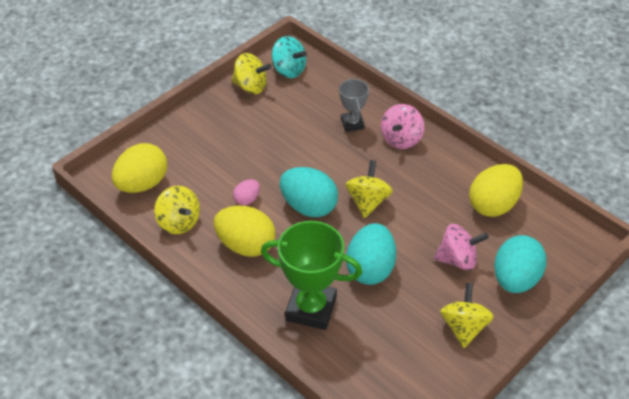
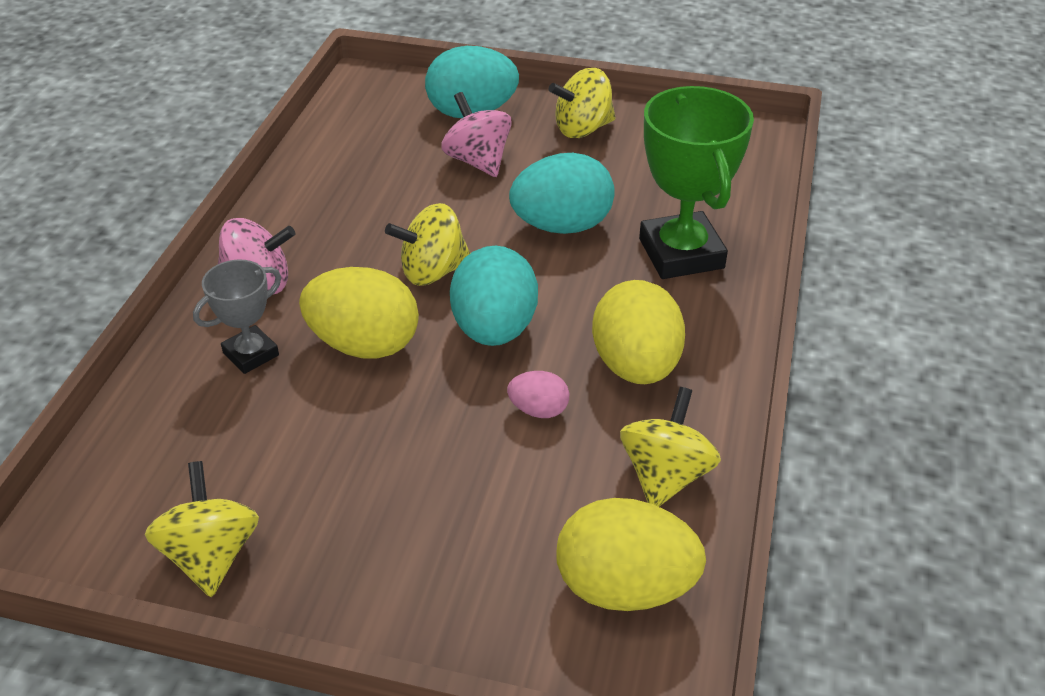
camera: 120 degrees left, 5 degrees down
(289, 70) = (121, 514): turquoise spinning top -> none
(493, 205) = (350, 159): yellow egg -> yellow egg (364, 344)

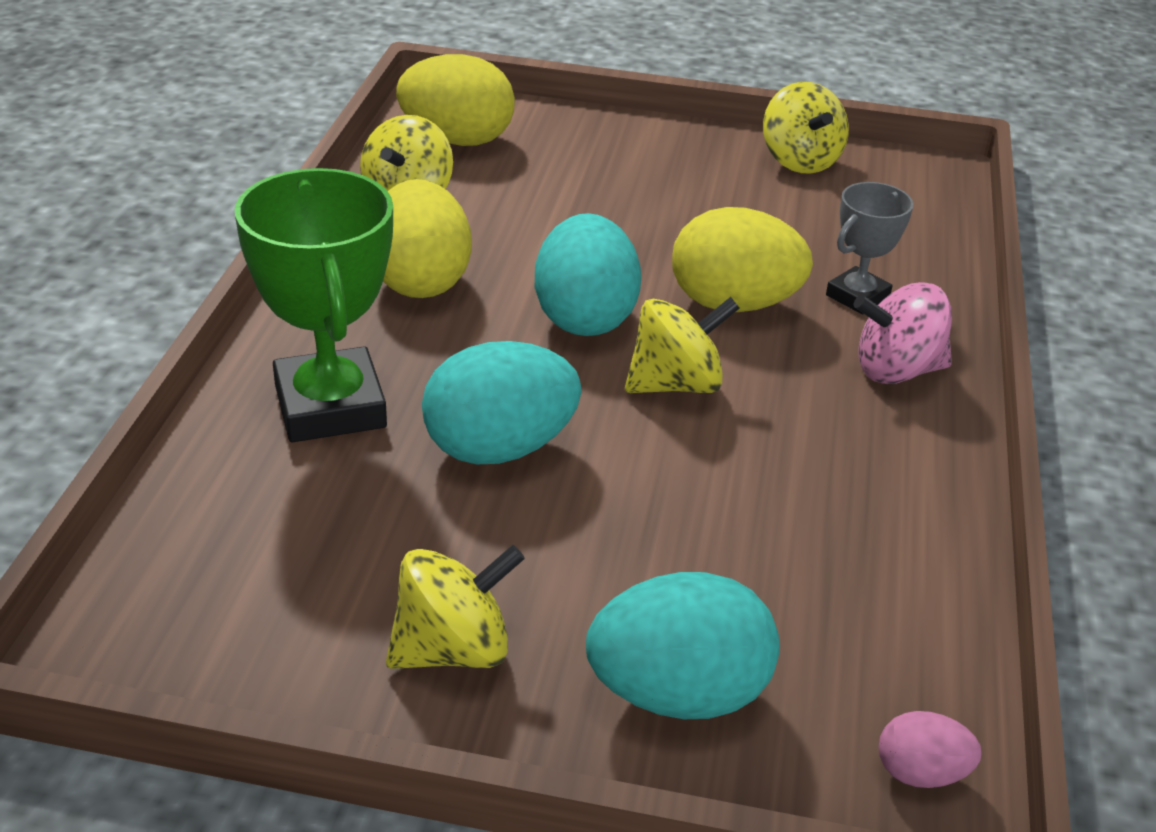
camera: 175 degrees right, 5 degrees down
(478, 161) = (645, 570): pink spinning top -> none
(538, 410) = (529, 246): pink egg -> pink egg (920, 773)

